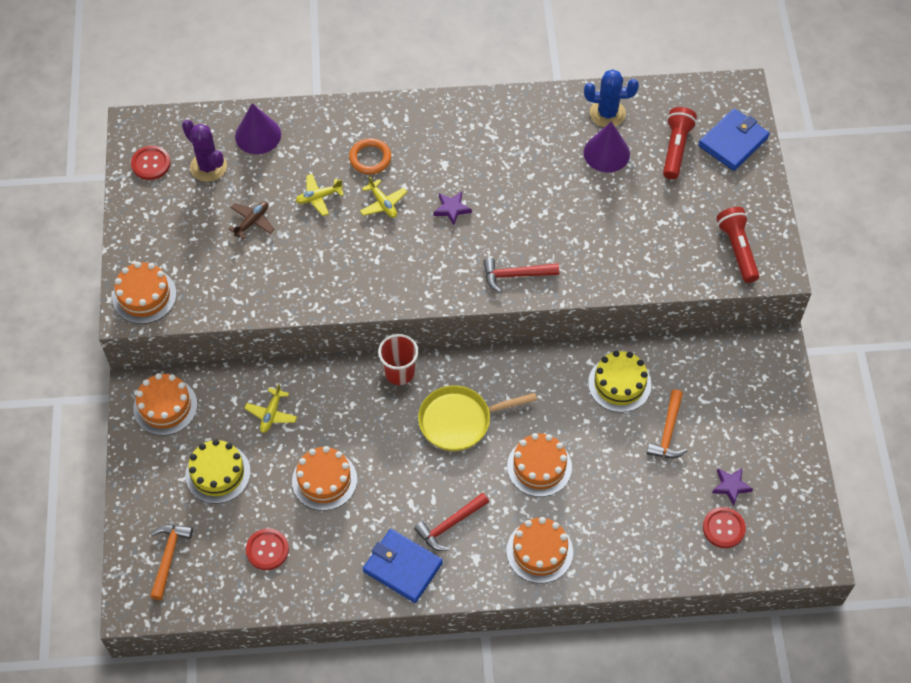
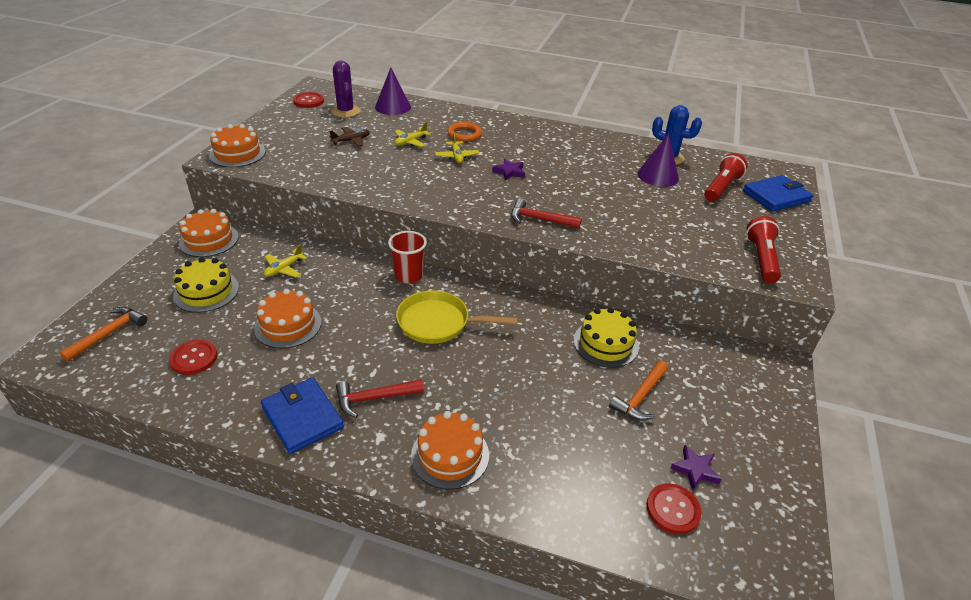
camera: 20 degrees right, 20 degrees down
(319, 197) = (410, 142): yellow plane -> yellow plane turned 45 degrees counterclockwise
(539, 466) = (492, 381): orange cake -> none

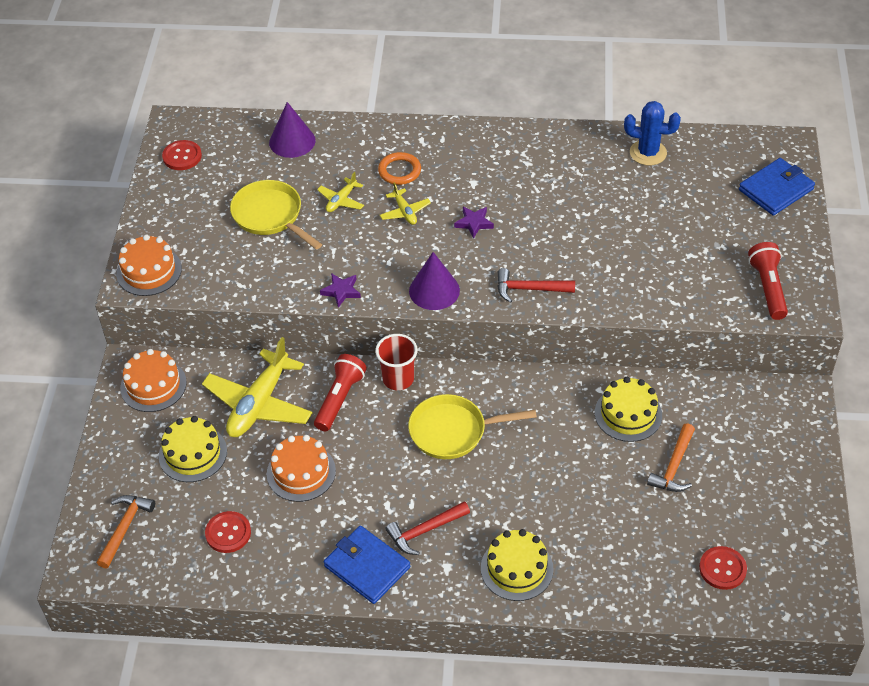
camera: 10 degrees left, 10 degrees up
(284, 269) = (259, 404): yellow plane -> yellow plane, size x2.11
(345, 111) = (237, 164): purple cactus -> none
(351, 141) = (270, 216): brown plane -> yellow pan
(450, 455) = (517, 568): orange cake -> yellow cake
(658, 176) = (641, 188): purple cone -> purple cone (434, 290)
(695, 469) = (736, 527): purple star -> purple star (341, 291)
(721, 188) = (714, 190): red flashlight -> red flashlight (340, 399)

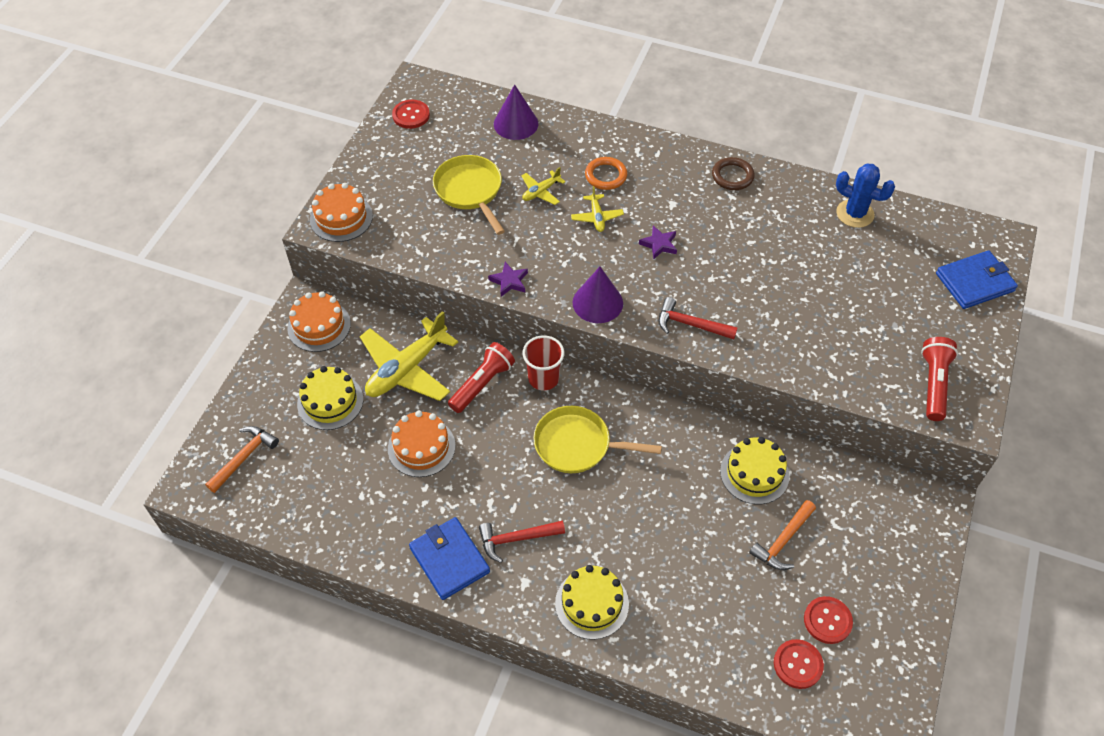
camera: 15 degrees right, 5 degrees up
(228, 533) = (334, 489): red button -> red button (827, 620)
(522, 144) = (732, 176): none -> brown ring

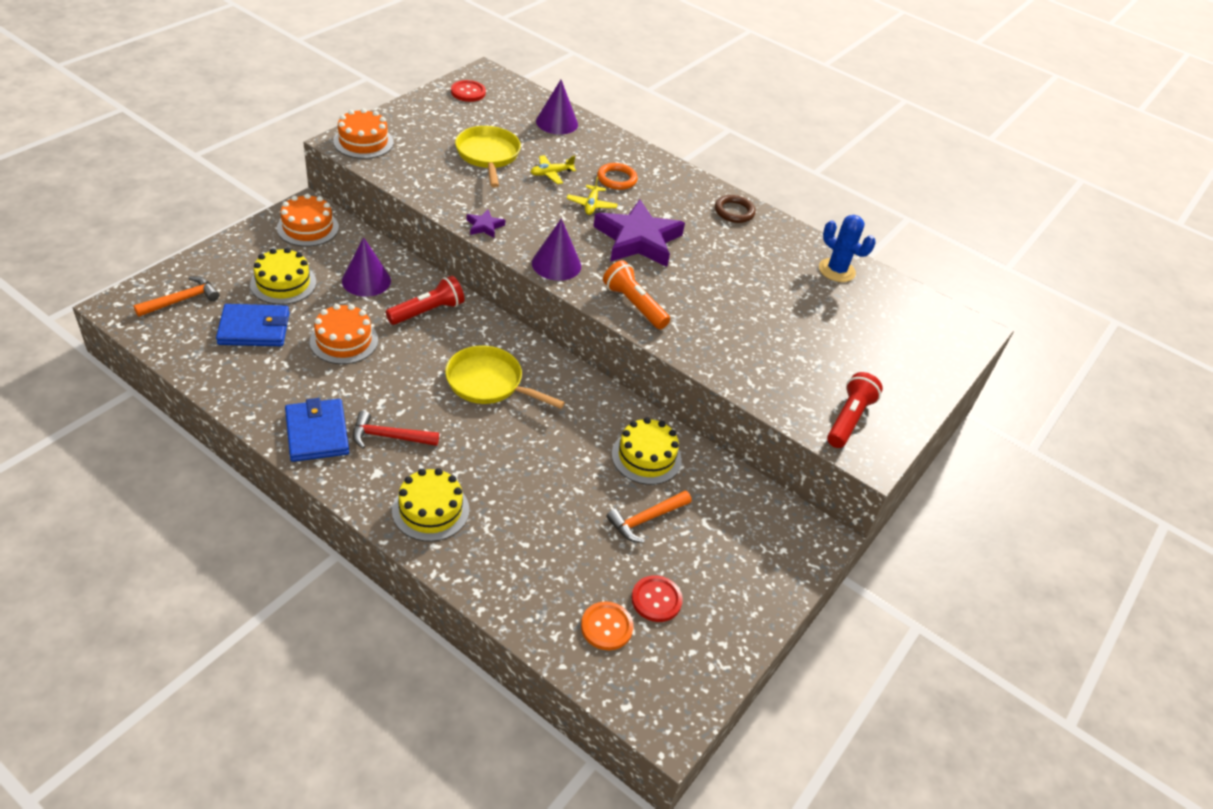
camera: 10 degrees right, 10 degrees down
(407, 369) = (366, 280): yellow plane -> purple cone
(543, 378) = (486, 324): red cup -> none
(659, 244) = (638, 240): purple star -> purple star, size x2.36
(690, 324) = (634, 305): red hammer -> orange flashlight
(798, 664) = (606, 627): red button -> orange button
(974, 282) = (929, 354): blue wallet -> blue wallet (254, 329)

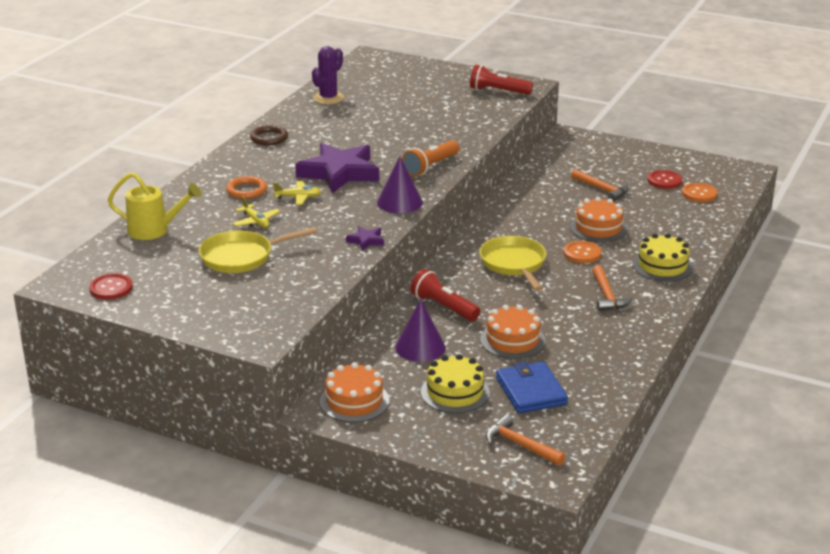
camera: 95 degrees left, 15 degrees down
(317, 433) = (629, 327): blue wallet -> none
(363, 142) = (254, 330): orange cake -> orange cake (598, 228)
(389, 437) = (607, 296): red hammer -> orange hammer
(488, 383) = (514, 264): yellow pan -> yellow pan turned 150 degrees clockwise
(489, 446) = (582, 253): none -> orange button
(557, 122) = (154, 230): purple cone -> yellow watering can
(646, 457) = (544, 194): yellow cake -> none
(836, 270) = (328, 98): blue cactus -> purple cactus

